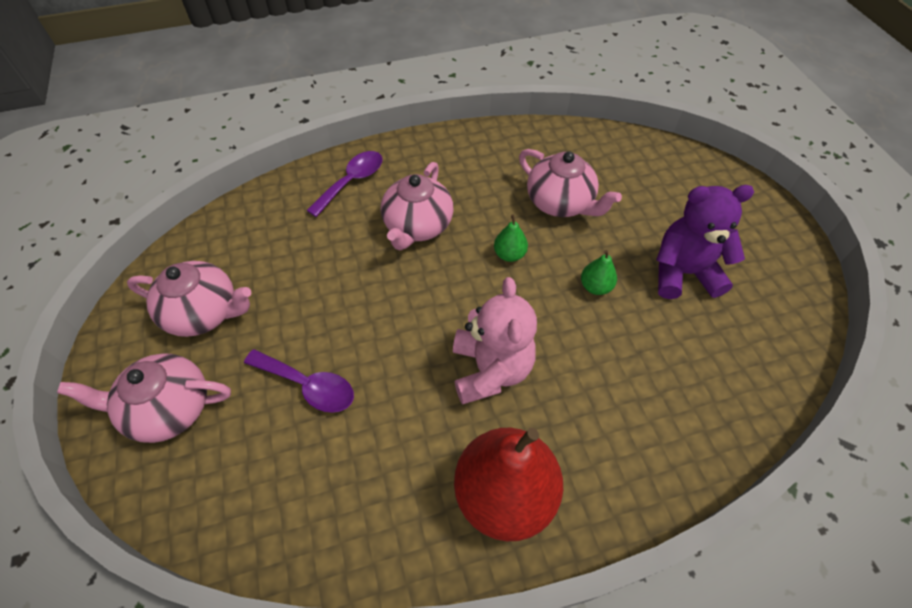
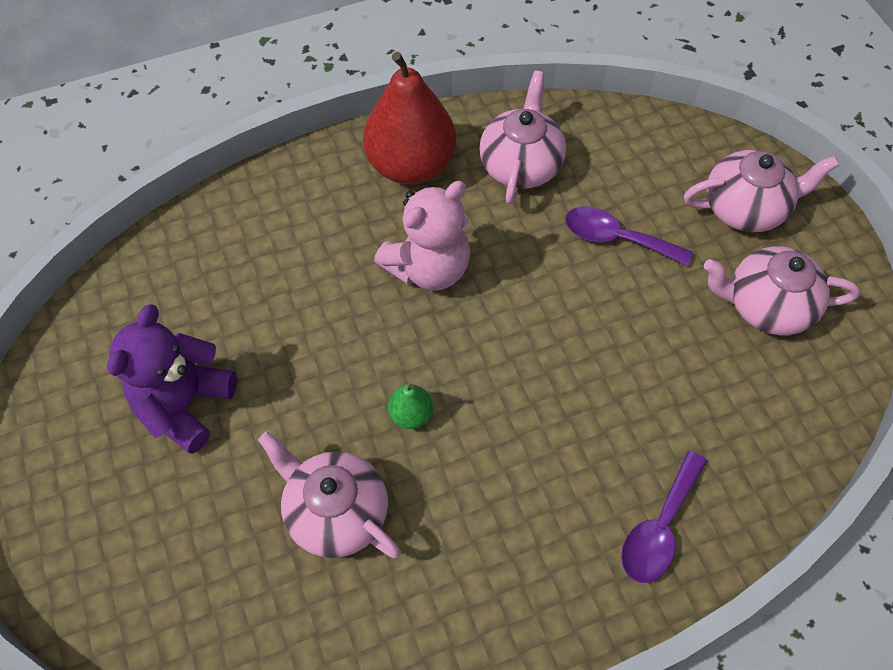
camera: 175 degrees right, 5 degrees up
(417, 226) = (541, 451): pink teapot -> pink teapot (521, 164)
(490, 370) = (428, 268): pink teddy bear -> pink teddy bear turned 120 degrees counterclockwise
(595, 287) = (302, 376): green pear -> none
(683, 273) = (184, 404): purple teddy bear -> purple teddy bear turned 120 degrees clockwise

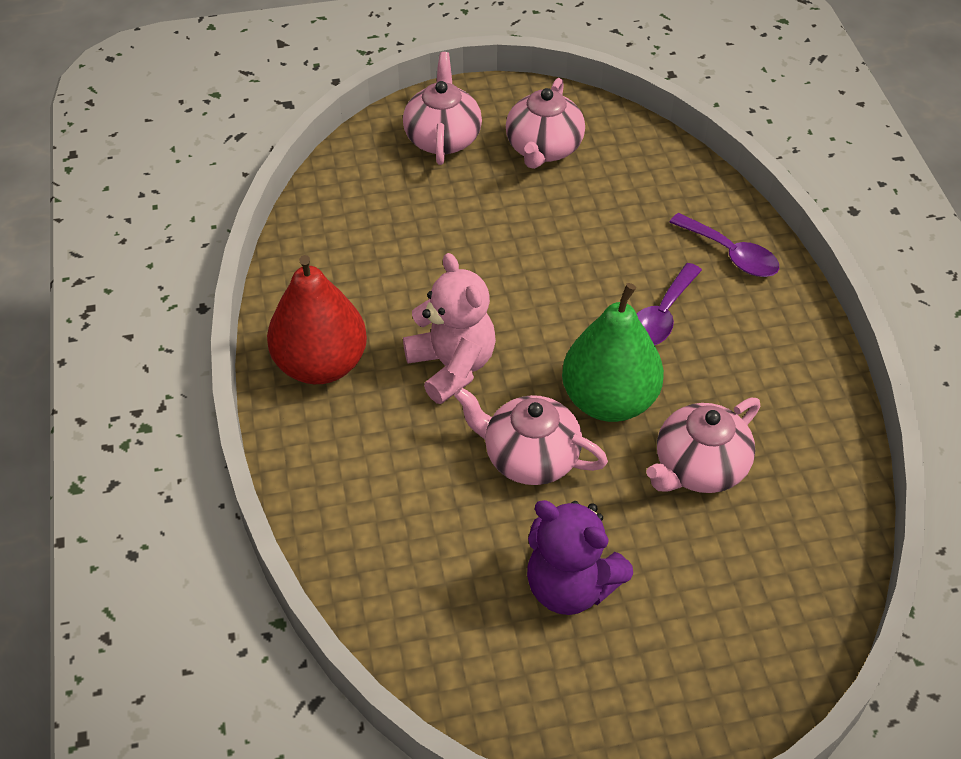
camera: 80 degrees left, 10 degrees down
(411, 414) = (609, 400): green pear -> green pear, size x2.35
(521, 164) = (347, 278): pink teapot -> pink teapot (529, 457)
(616, 238) = (453, 226): purple spoon -> purple spoon (661, 316)

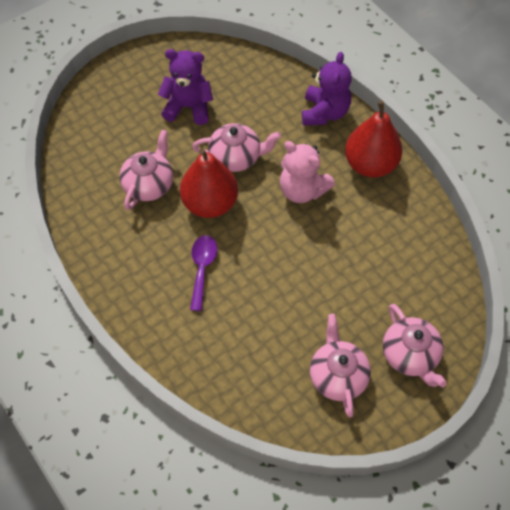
camera: 155 degrees right, 10 degrees up
(331, 476) = (324, 112): none -> purple teddy bear
(609, 400) = (210, 203): green pear -> red pear
(731, 254) = (176, 333): purple spoon -> none

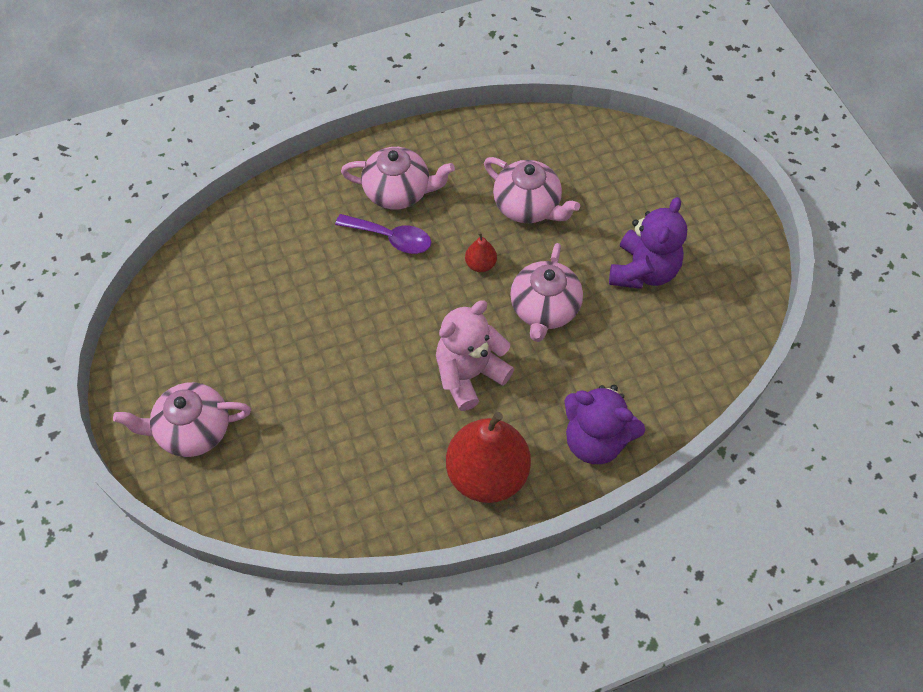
camera: 105 degrees right, 0 degrees up
(210, 203) = (480, 264): red pear -> red pear, size x0.43
(337, 375) = (202, 343): pink teapot -> pink teapot (398, 191)

